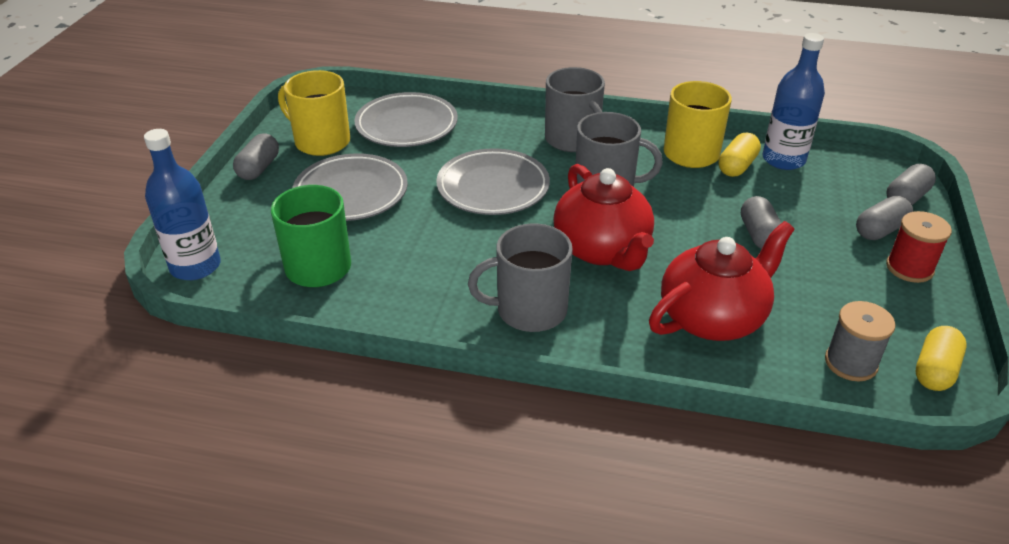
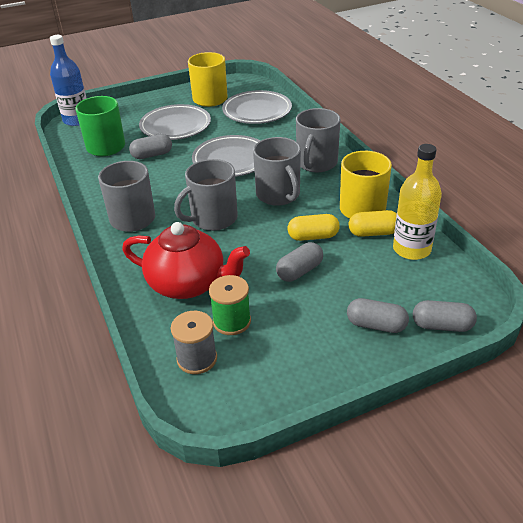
camera: 55 degrees right, 0 degrees up
(259, 168) = (167, 96): grey capsule -> grey capsule (152, 155)
(602, 249) = (213, 218): red teapot -> grey mug
(783, 159) = (411, 249): blue bottle -> yellow bottle
(806, 313) = (232, 321): none -> green spool
(909, 268) = (342, 355): red spool -> none
(934, 370) = (226, 404): yellow capsule -> yellow capsule (313, 236)

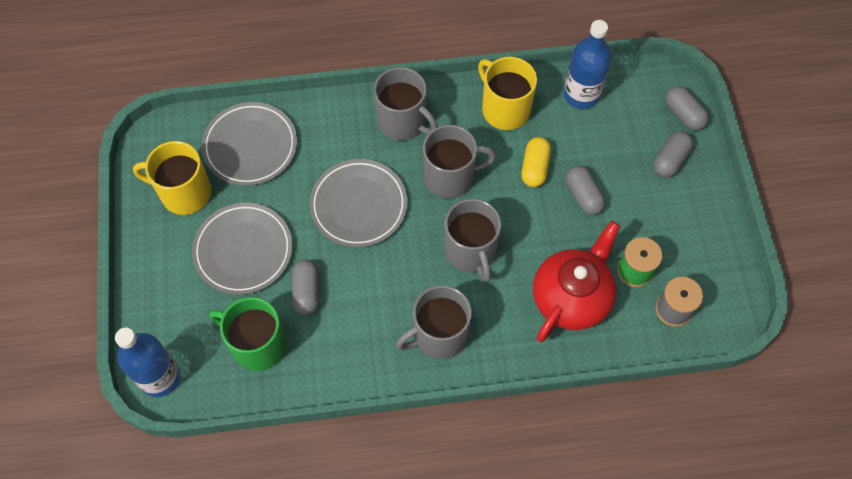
camera: 75 degrees left, 25 degrees up
(373, 233) = (546, 115): yellow capsule -> none
(411, 249) = (581, 94): yellow bottle -> blue bottle
(442, 326) = (683, 114): grey capsule -> grey capsule turned 60 degrees counterclockwise

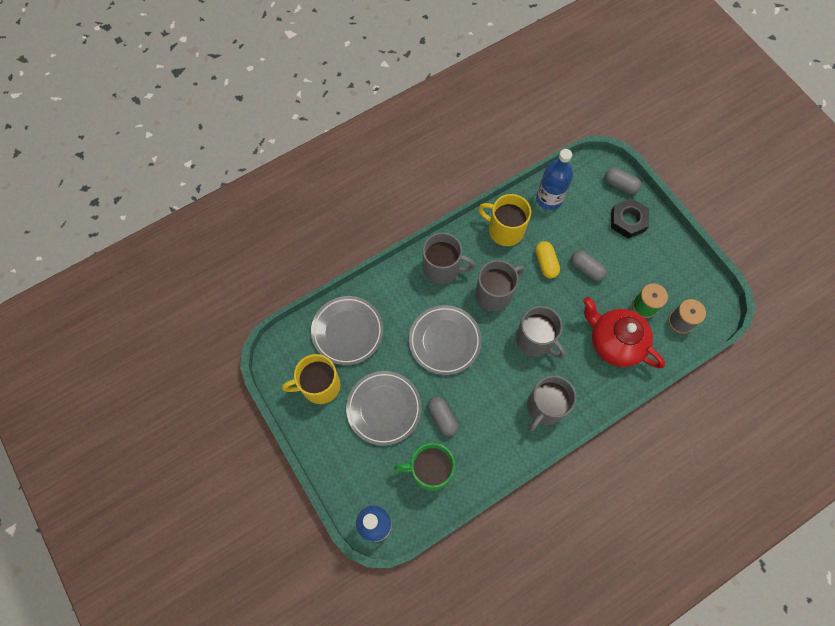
camera: 25 degrees left, 5 degrees up
(571, 297) = (615, 342): red teapot -> red teapot turned 60 degrees counterclockwise
(670, 160) = (628, 220): grey capsule -> black nut

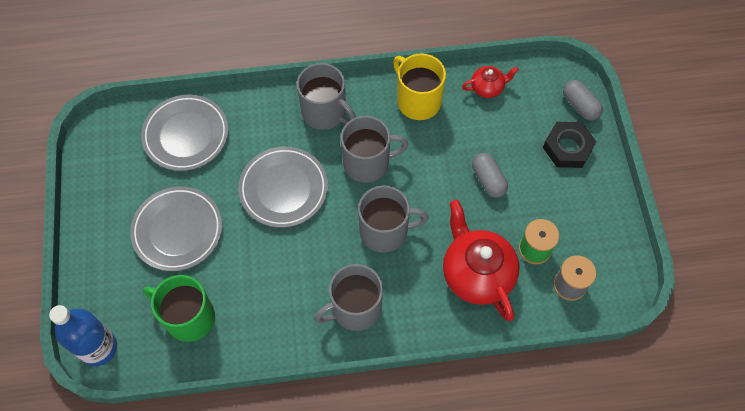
camera: 25 degrees right, 5 degrees down
(319, 385) = (125, 177): yellow mug -> none
(442, 417) = (234, 268): grey capsule -> none
(535, 340) = (385, 231): grey mug -> grey mug turned 75 degrees counterclockwise
(545, 263) = (444, 154): yellow capsule -> none
(549, 199) = (487, 88): blue bottle -> red teapot

